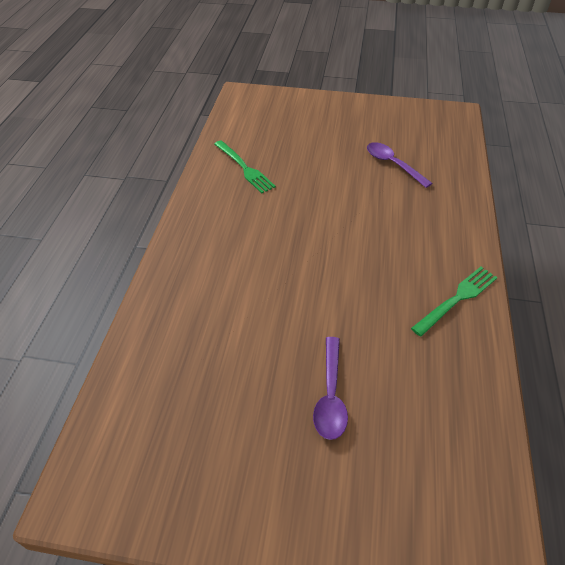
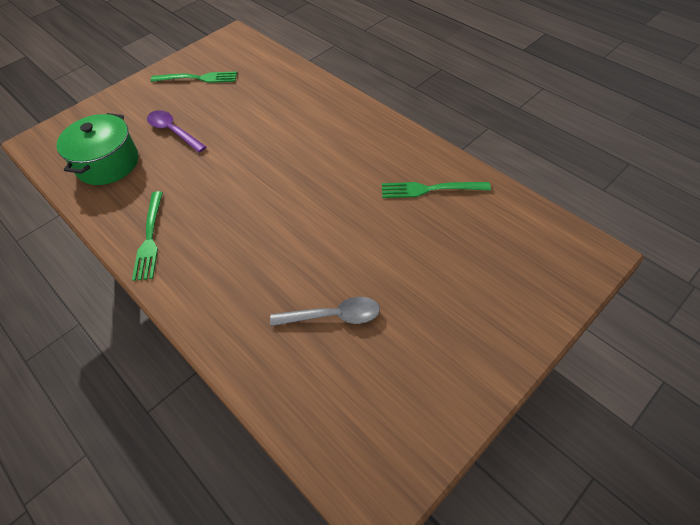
camera: 130 degrees right, 5 degrees up
(214, 456) = (198, 78): none -> green fork
(393, 164) = (333, 316): purple spoon -> grey spoon
(433, 422) = (108, 163): none -> green pot

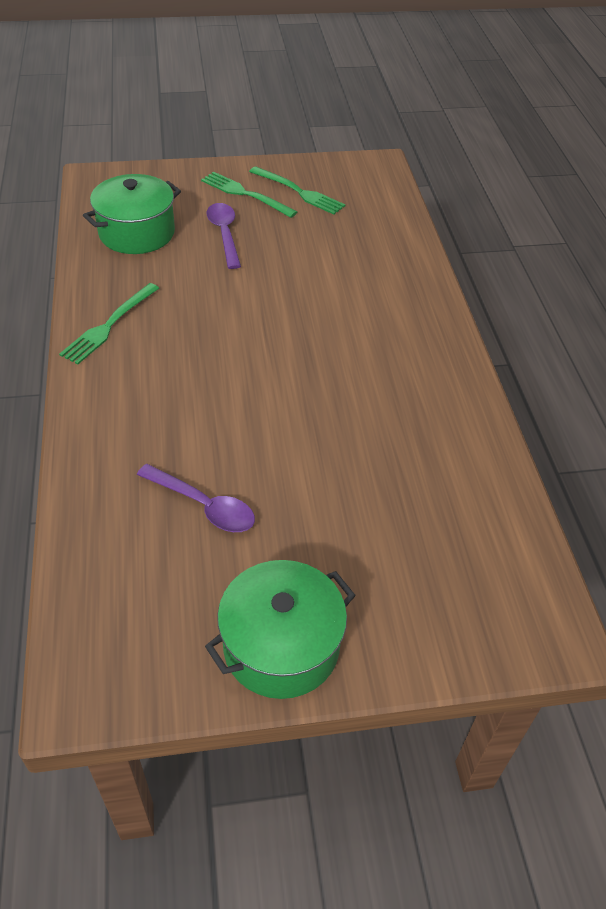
camera: 30 degrees right, 5 degrees down
(333, 316) = (203, 505): grey spoon -> purple spoon
(430, 189) = (432, 445): green fork -> green fork (245, 194)
(464, 369) = (281, 646): none -> green pot

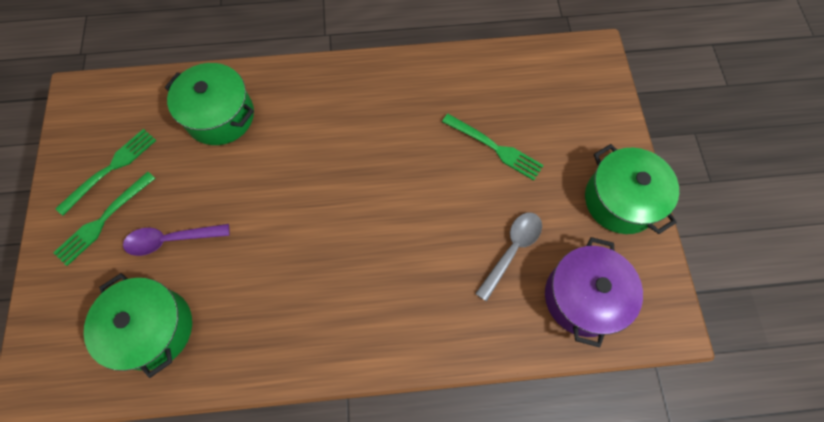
camera: 85 degrees left, 20 degrees up
(109, 326) = (302, 343): green fork -> green fork (495, 148)
(132, 583) = (583, 297): none -> purple pot
(203, 505) = (512, 250): purple spoon -> grey spoon
(368, 252) = (220, 116): none -> green pot

